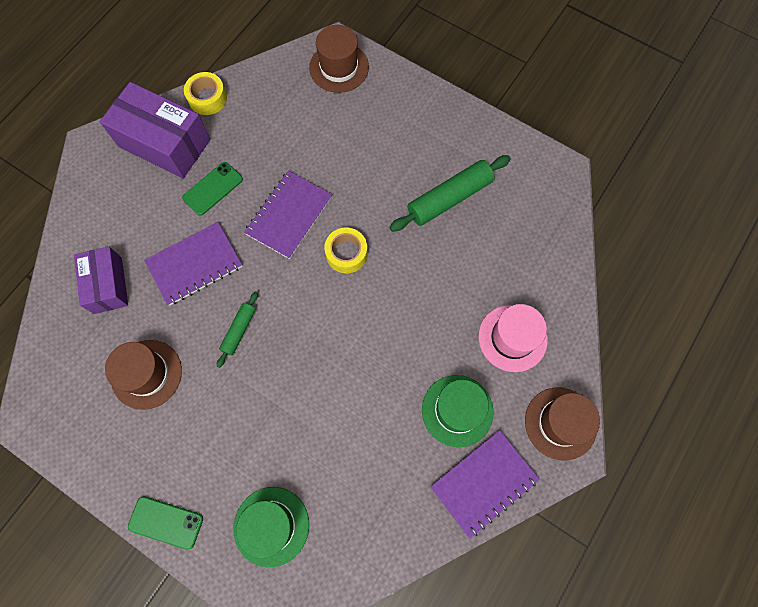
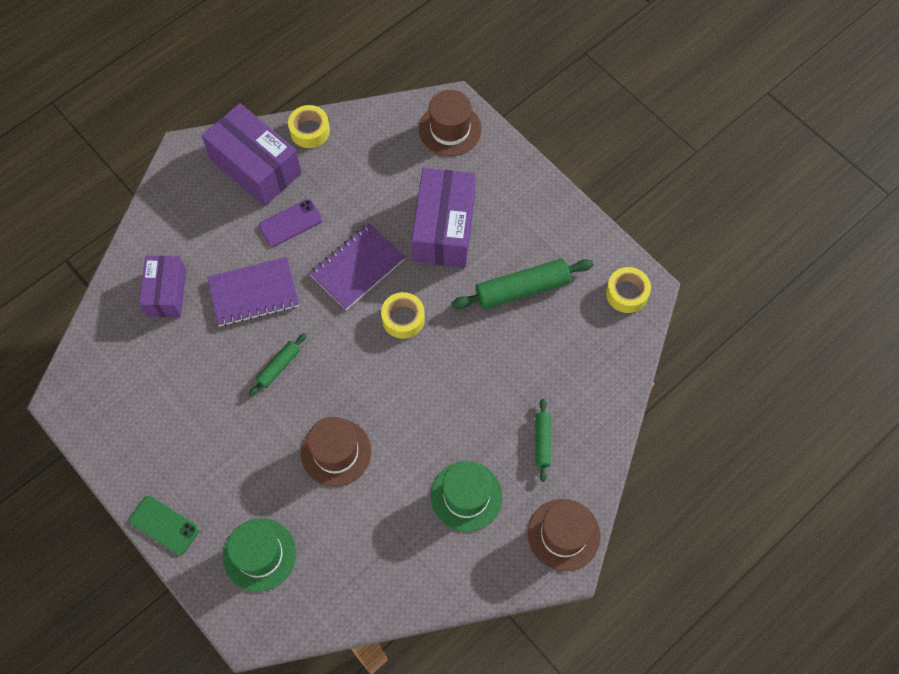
camera: 15 degrees right, 5 degrees down
(146, 374) = (181, 385): brown hat -> brown hat (336, 452)
(213, 188) = (290, 223): green phone -> purple phone
(360, 159) = (444, 228): none -> purple box
(484, 483) = (471, 570): purple notebook -> none
(512, 338) = (542, 442): pink hat -> green rolling pin
(546, 179) = (626, 293): none -> yellow tape

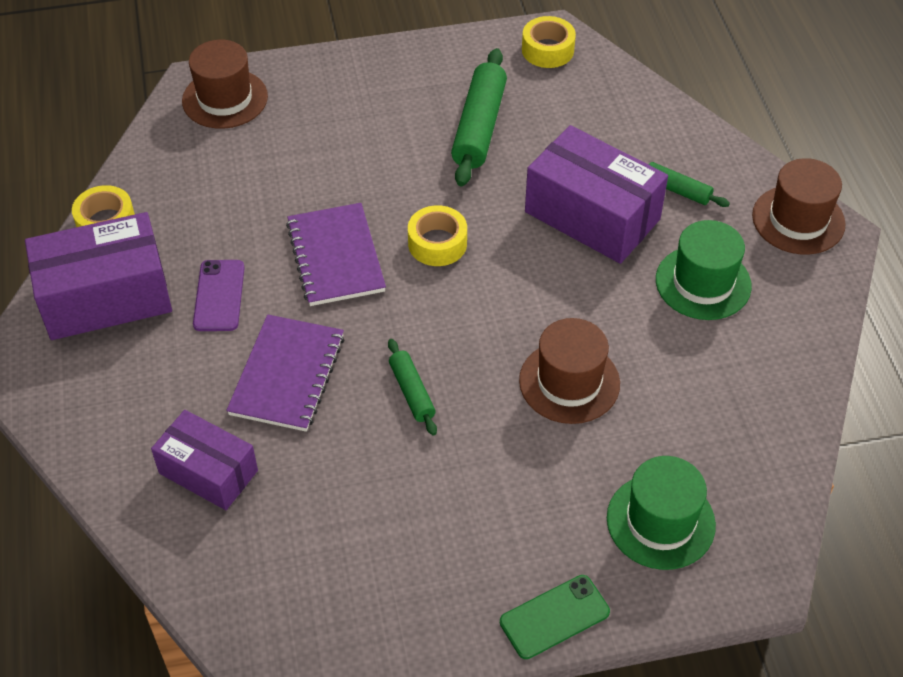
camera: 60 degrees left, 15 degrees down
(444, 228) = (349, 158): purple box -> purple box (592, 215)

